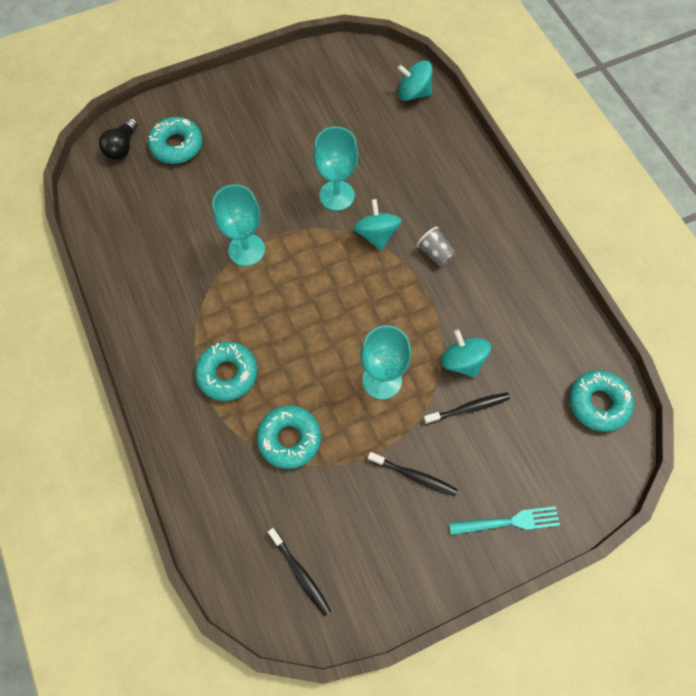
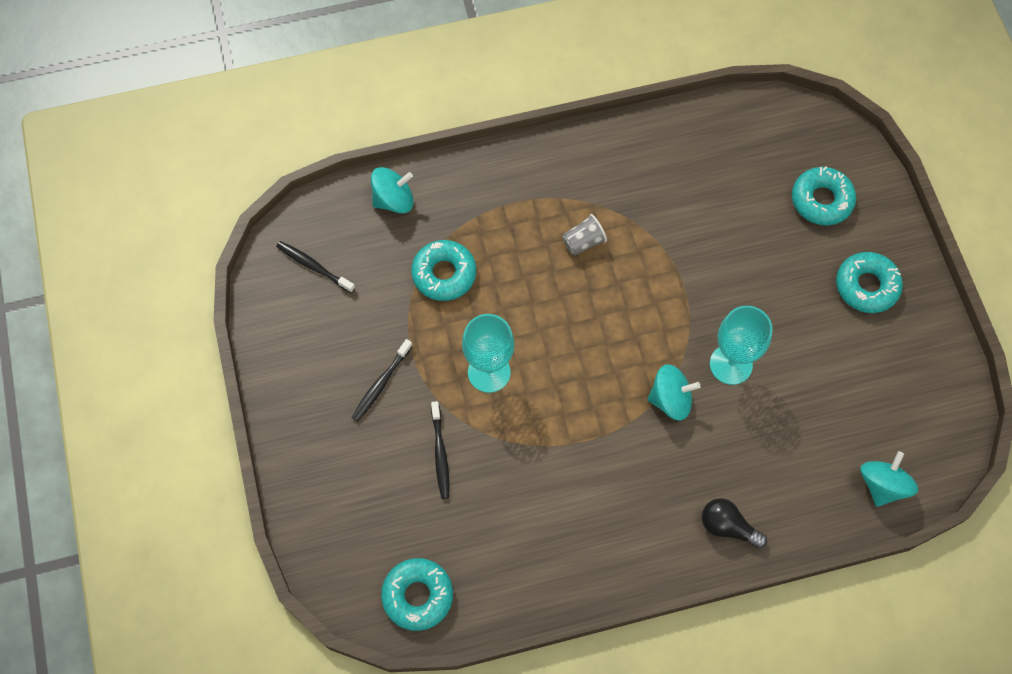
camera: 100 degrees right, 0 degrees up
(122, 147) = (824, 144): black light bulb -> black light bulb (727, 527)
(227, 374) = (524, 225): turquoise donut -> turquoise donut (866, 286)
(246, 250) = (669, 259): turquoise goblet -> none
(300, 573) = (314, 266): black toothbrush -> black toothbrush turned 60 degrees clockwise
(435, 253) = (635, 460): grey cup -> grey cup (583, 242)
(462, 361) = (495, 460): turquoise spinning top -> turquoise spinning top (393, 200)
(508, 522) = (314, 465): turquoise fork -> none

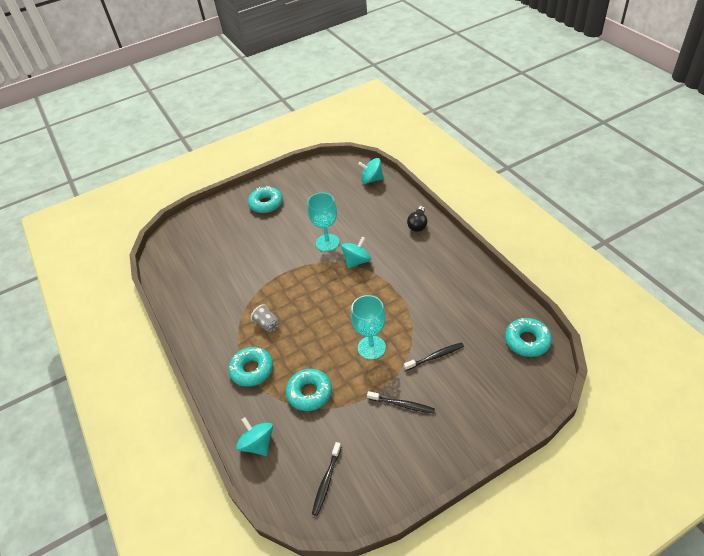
camera: 100 degrees left, 20 degrees down
(670, 399) = (357, 261): turquoise spinning top -> turquoise spinning top turned 60 degrees clockwise
(821, 200) = (217, 229): turquoise donut -> turquoise donut (252, 370)

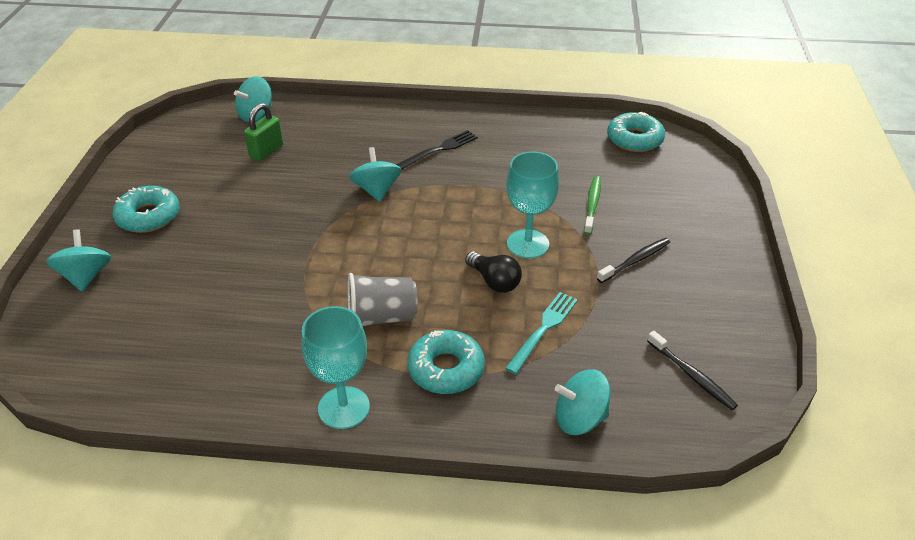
camera: 60 degrees left, 5 degrees down
(215, 215) = (86, 276): none -> turquoise spinning top
(267, 324) = (381, 317): grey cup -> grey cup, size x1.56
(309, 393) = (543, 329): turquoise donut -> turquoise fork
(327, 242) = (310, 198): turquoise goblet -> turquoise goblet (344, 407)
(347, 203) = (266, 151): none -> green padlock
(416, 262) = (439, 149): none -> black fork
(418, 224) = (383, 121): black light bulb -> black light bulb (494, 281)
(435, 356) = (592, 205): black toothbrush -> green toothbrush

